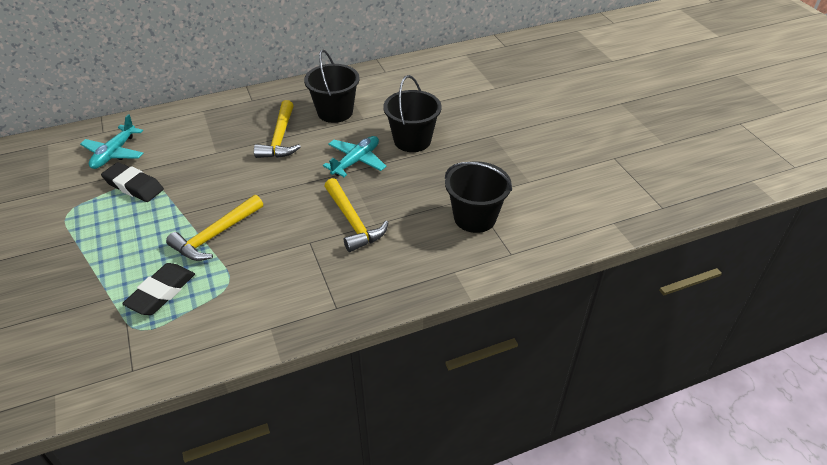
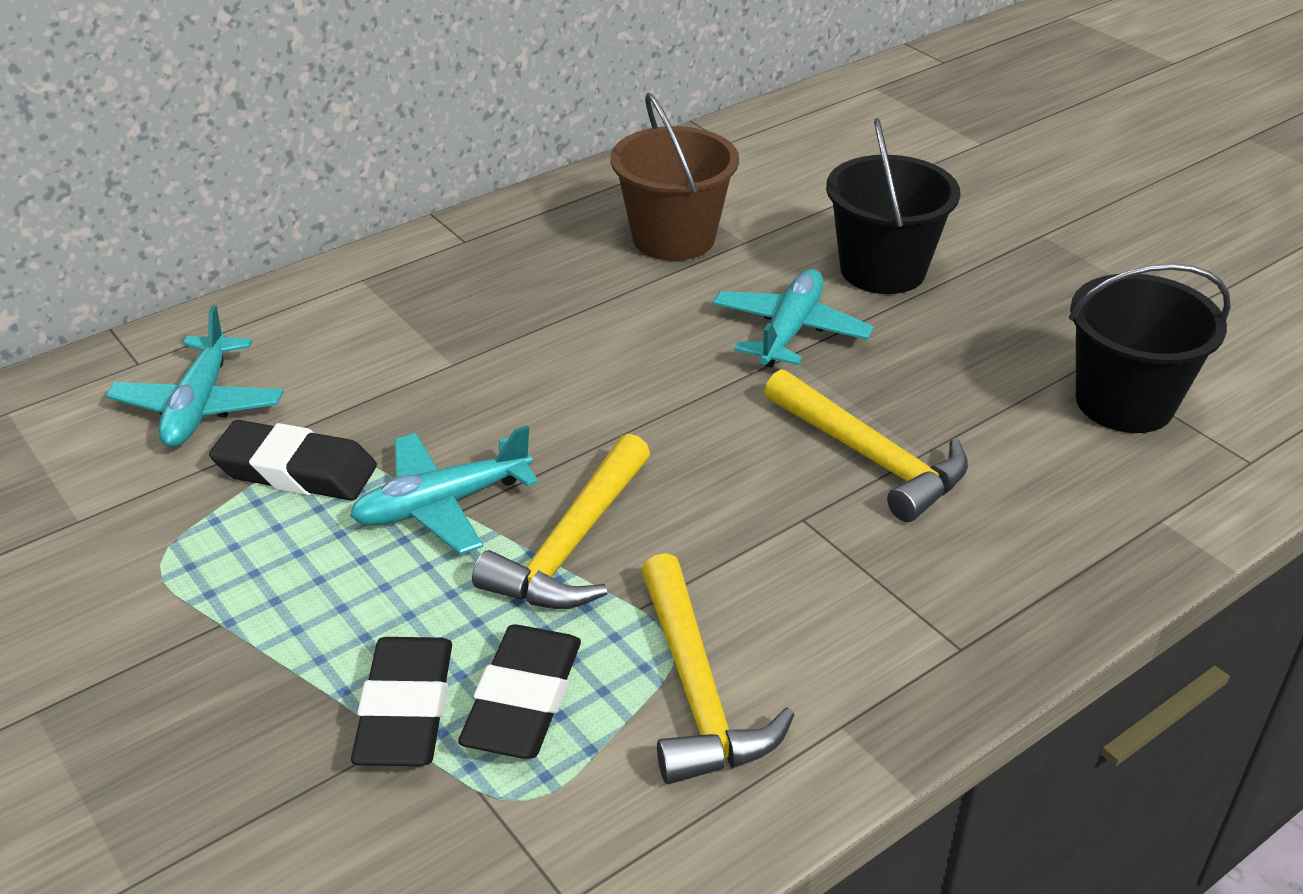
camera: 15 degrees left, 5 degrees down
(118, 287) = (405, 710): none -> black eraser
(178, 210) = (442, 504): none -> turquoise plane
(280, 138) = (585, 310): yellow hammer -> yellow hammer (697, 690)
(335, 112) = (673, 238): black bucket -> brown bucket

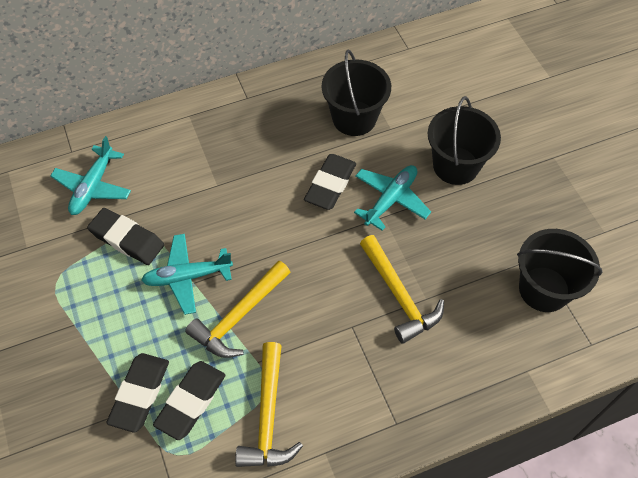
camera: 15 degrees right, 20 degrees up
(669, 329) = (330, 184): none -> black eraser
(673, 238) = (354, 118): brown bucket -> black bucket

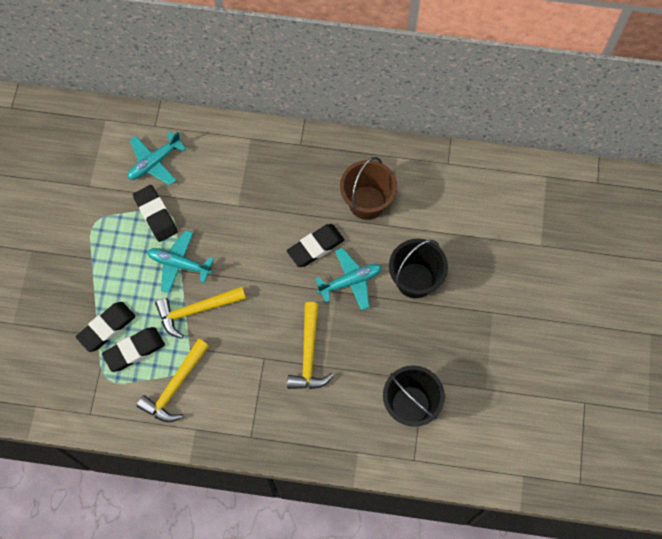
camera: 30 degrees right, 10 degrees up
(354, 118) = (367, 202): black bucket -> brown bucket

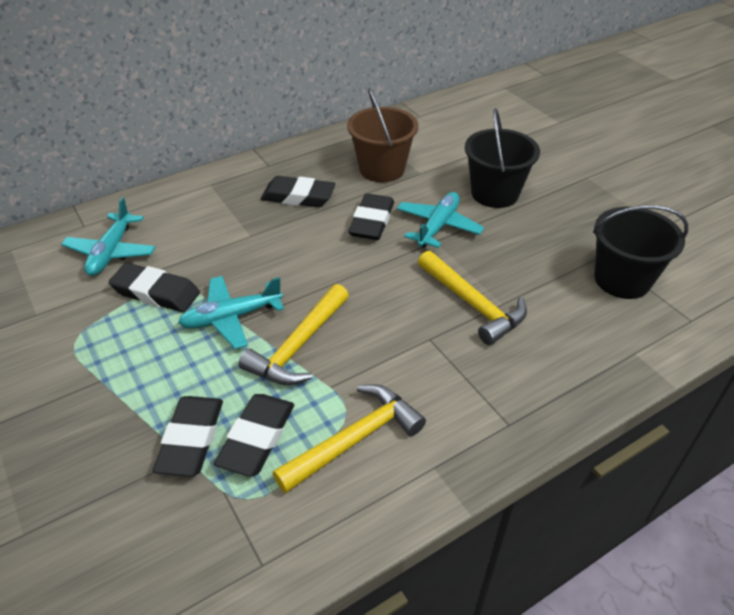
camera: 40 degrees left, 25 degrees down
(175, 386) = (355, 439): yellow hammer -> yellow hammer turned 120 degrees counterclockwise
(292, 191) = (298, 197): none -> black eraser

